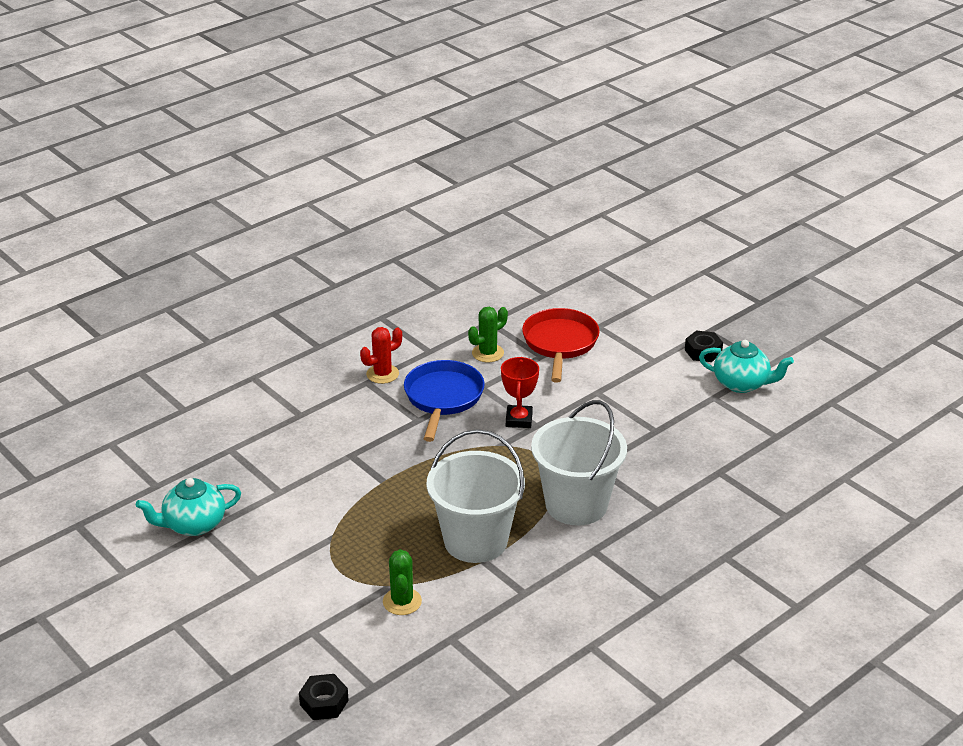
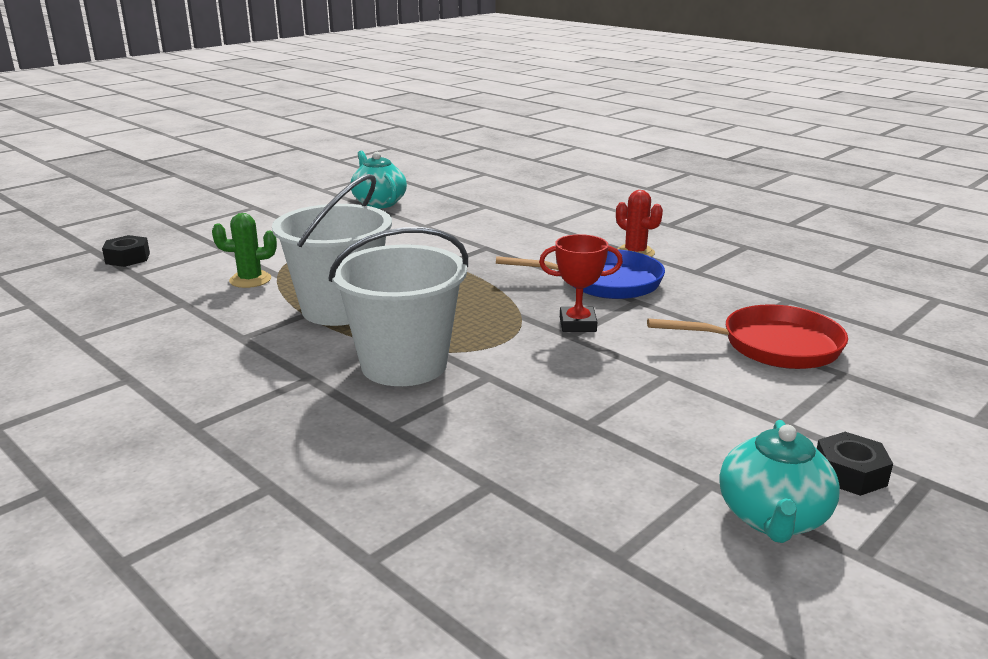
camera: 85 degrees right, 10 degrees down
(487, 353) = (714, 302): green cactus -> none

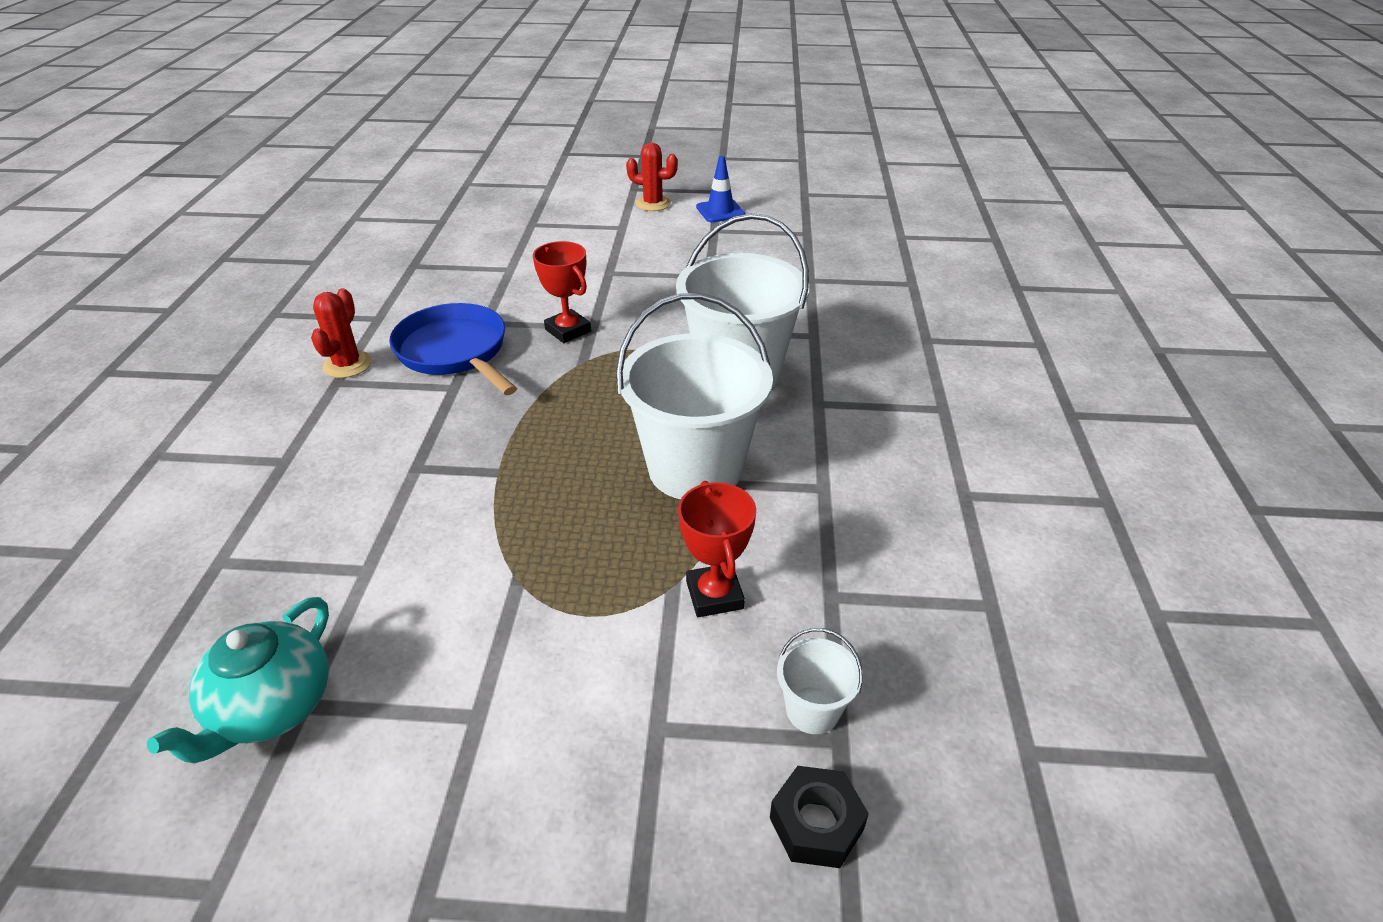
camera: 130 degrees left, 15 degrees up
(156, 275) = (812, 710): none -> white bucket
(250, 280) = (714, 595): green cactus -> red trophy
(772, 518) = (720, 211): turquoise teapot -> blue traffic cone
(773, 346) = (514, 251): red pan -> none
(849, 473) = (653, 204): black nut -> red cactus

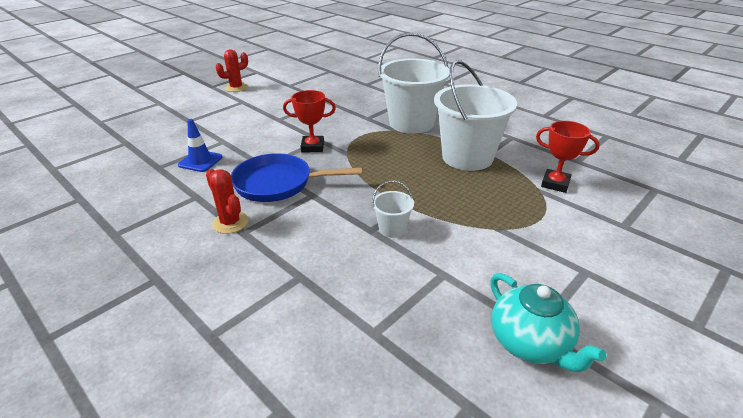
camera: 50 degrees left, 5 degrees down
(720, 211) = (275, 78): blue traffic cone -> blue traffic cone (200, 161)
(812, 710) = (636, 189): white bucket -> white bucket (392, 229)
(816, 824) = (694, 210): black nut -> none

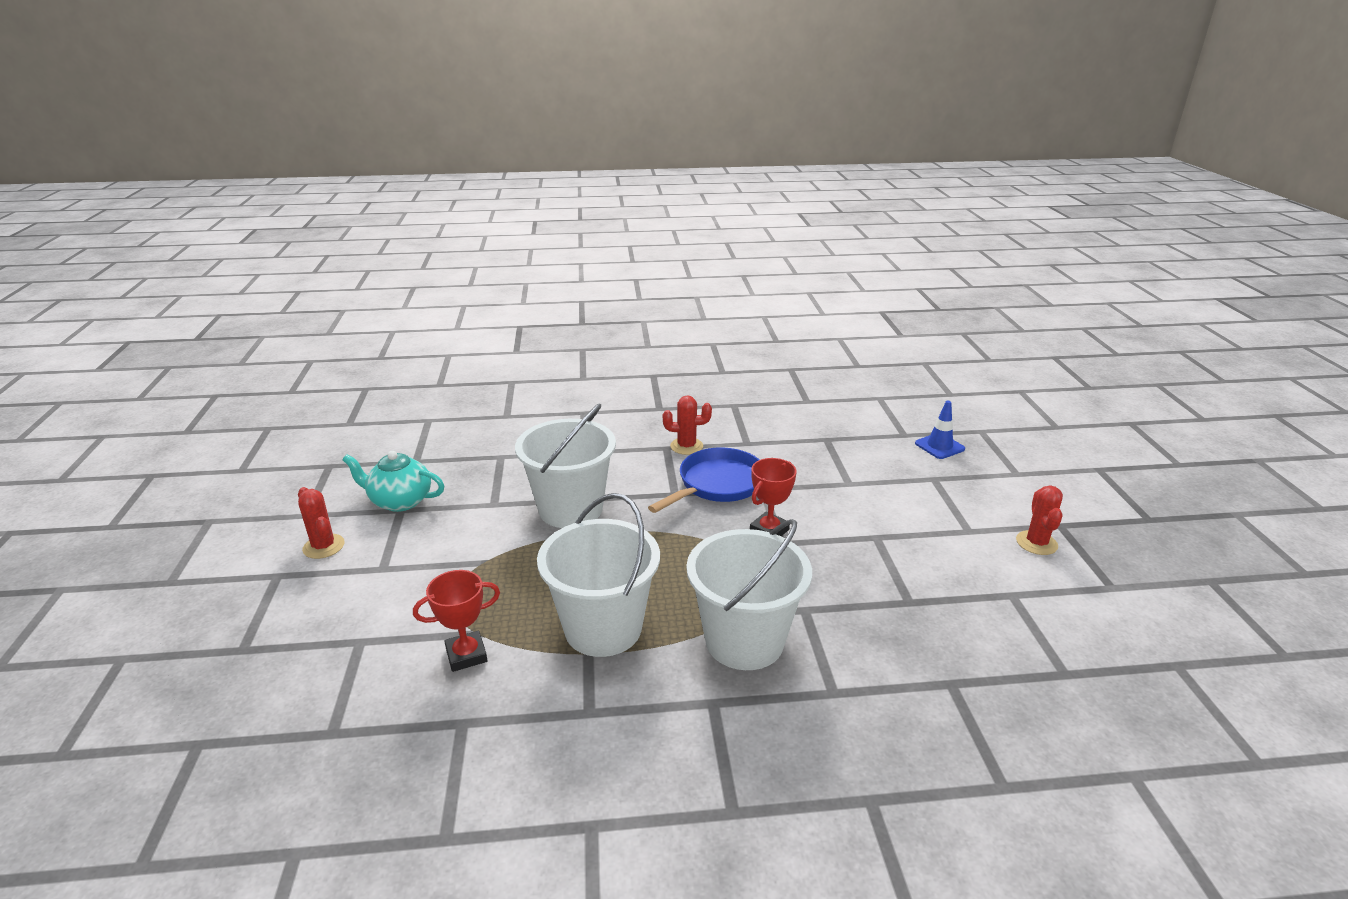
camera: 130 degrees right, 5 degrees down
(200, 161) = (814, 460): blue traffic cone -> blue traffic cone (939, 446)
(392, 229) = (570, 509): white bucket -> white bucket, size x2.32
(640, 333) = (323, 546): none -> red cactus

